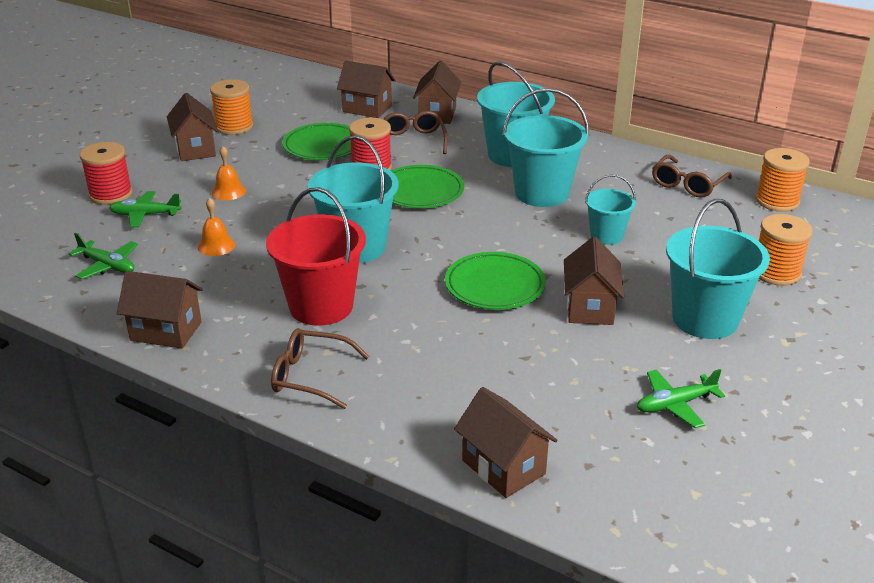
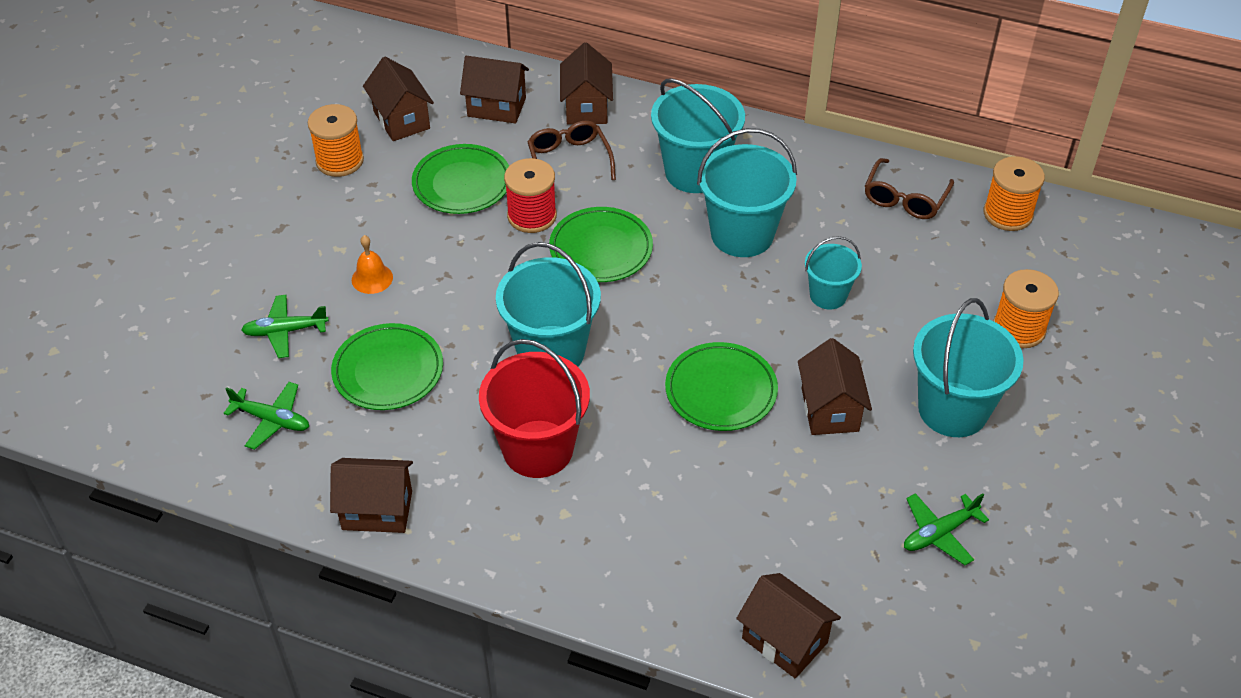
camera: 10 degrees left, 15 degrees up
(111, 194) = (229, 301): red spool -> none
(195, 149) = (305, 208): brown house -> brown house (401, 120)
(216, 246) = (388, 371): orange bell -> green plate
(310, 376) = (556, 551): brown glasses -> none

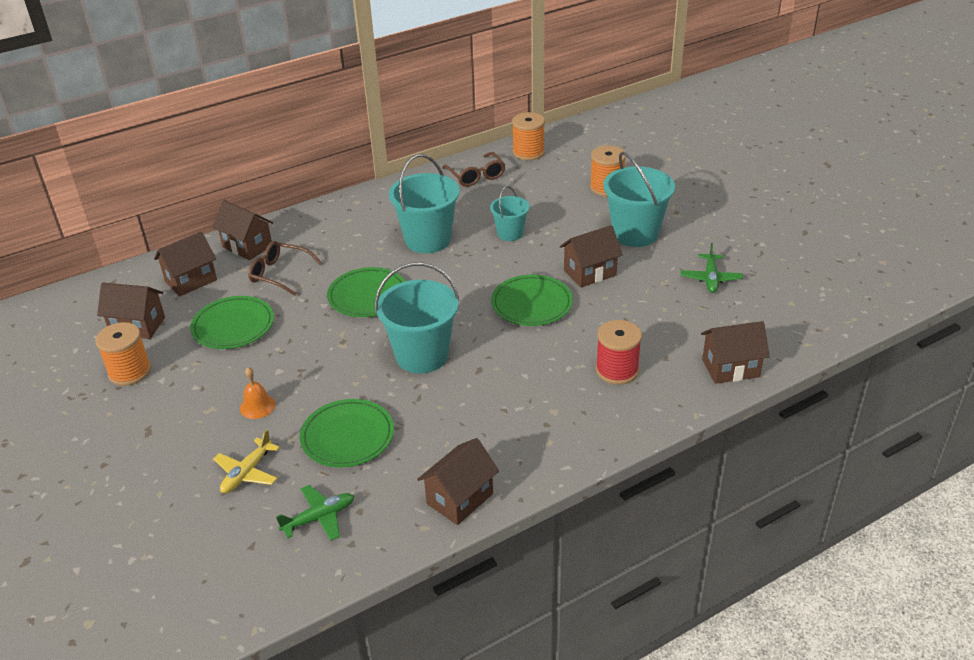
camera: 50 degrees left, 10 degrees down
(285, 331) = (247, 473): green plane -> yellow plane
(532, 216) = (303, 310): red spool -> red spool (617, 370)
(538, 449) = (492, 398): red bucket -> none
(695, 172) = (358, 233): turquoise bucket -> none
(830, 409) = (589, 273): brown house -> brown house turned 60 degrees counterclockwise

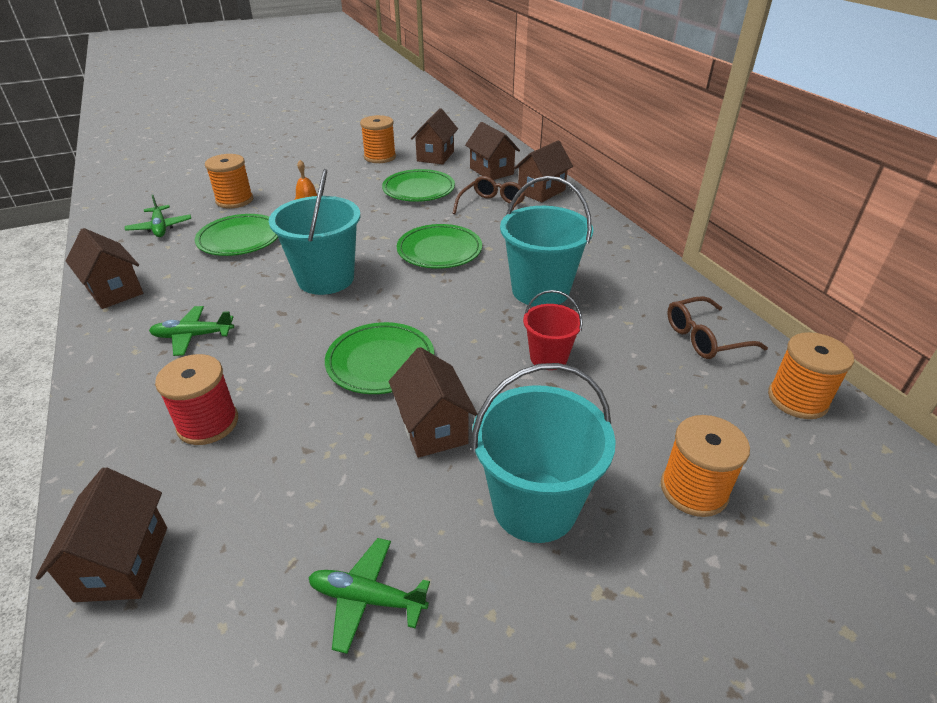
camera: 95 degrees right, 0 degrees up
(247, 473) = (234, 200): yellow plane -> orange spool
(510, 233) = (548, 357): turquoise bucket -> red bucket
(522, 413) = (193, 336): none -> green plane

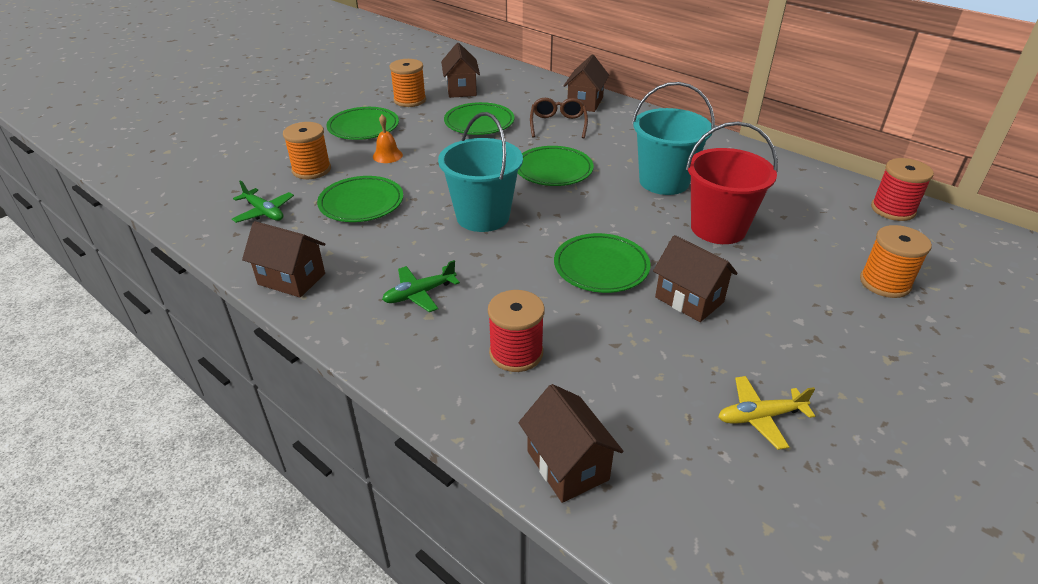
camera: 25 degrees left, 0 degrees up
(315, 173) = (363, 127): none -> green plate
(367, 598) = (760, 417): green plane -> yellow plane
(491, 171) = (525, 93): brown house -> none
(534, 505) = (804, 325): turquoise bucket -> none
(548, 357) = (718, 228): red bucket -> red bucket, size x1.76
(704, 338) = (805, 185): brown glasses -> none
(797, 399) = (892, 210): orange spool -> red spool

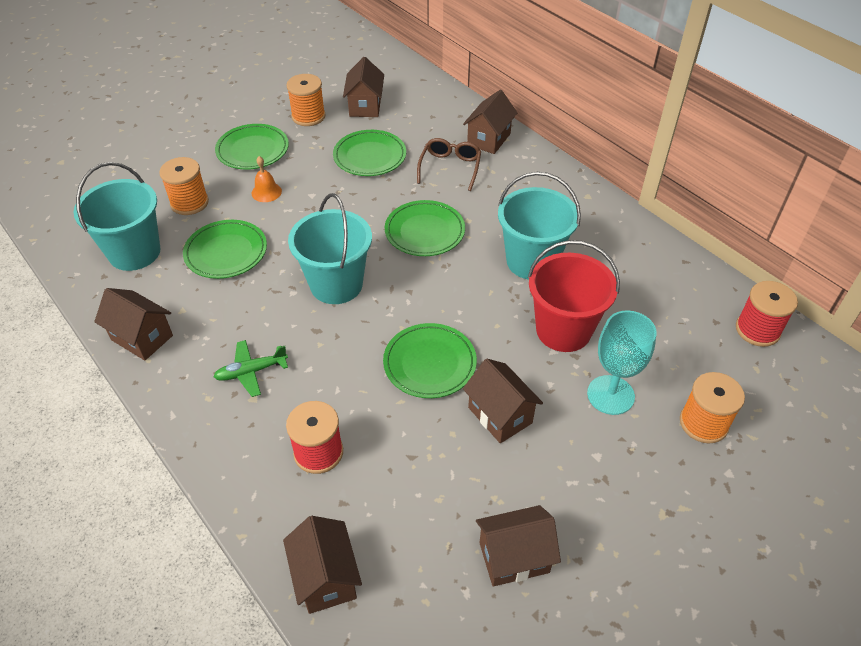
camera: 10 degrees right, 10 degrees up
(264, 212) = (134, 252): green plane -> turquoise bucket
(760, 417) = (514, 557): yellow plane -> brown house
(787, 271) = (610, 395): none -> turquoise goblet

